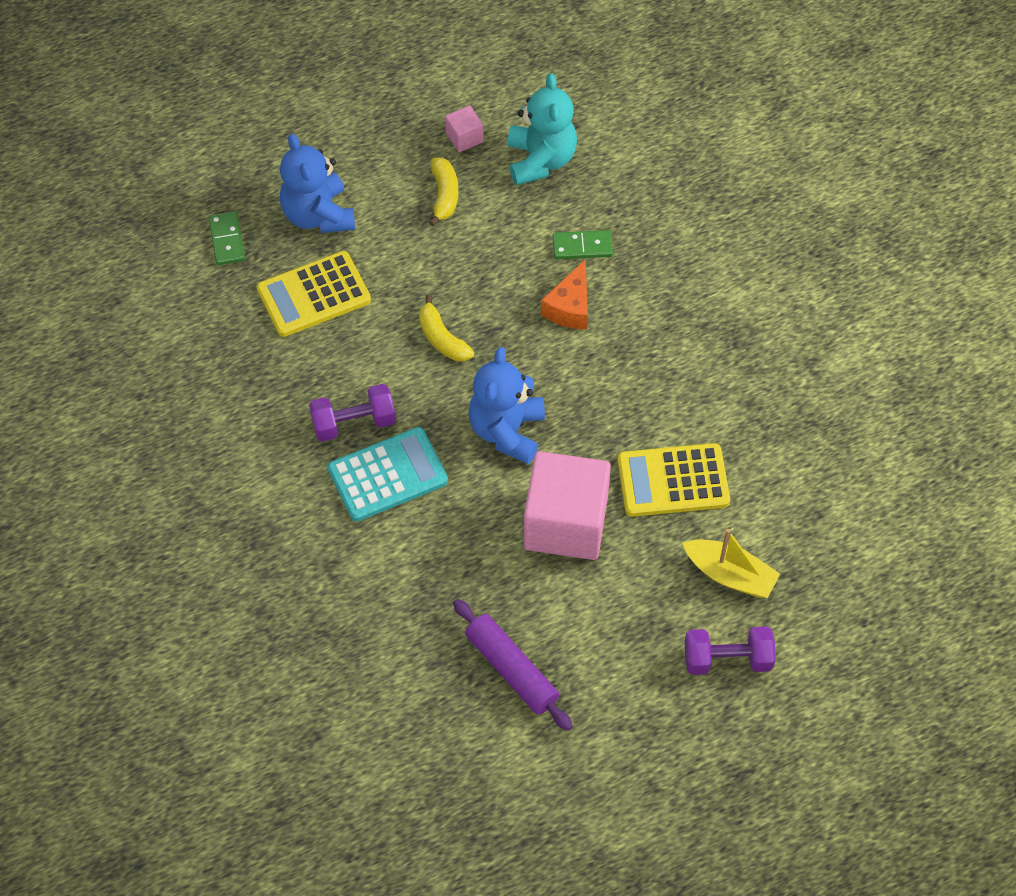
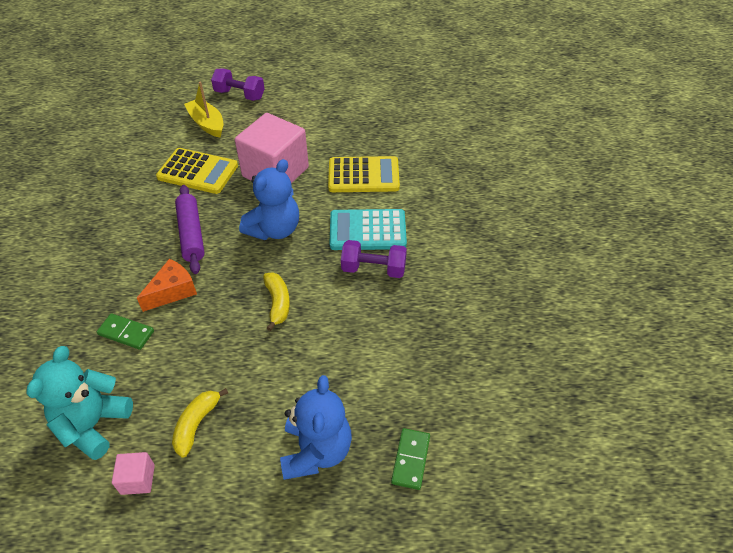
camera: 155 degrees left, 10 degrees down
(313, 295) = (357, 375): yellow calculator -> yellow calculator (363, 175)
(512, 669) = (351, 122): purple rolling pin -> purple rolling pin (191, 234)

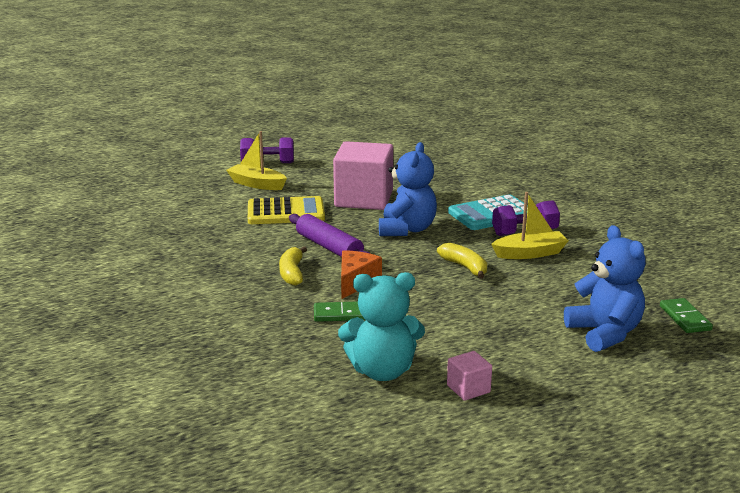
camera: 25 degrees left, 25 degrees down
(93, 424) = (382, 371): turquoise teddy bear -> turquoise teddy bear turned 90 degrees counterclockwise
(197, 424) = (481, 346): yellow banana -> yellow banana (292, 273)
(351, 303) = (530, 253): none -> yellow boat
(363, 175) = (448, 187): yellow calculator -> none

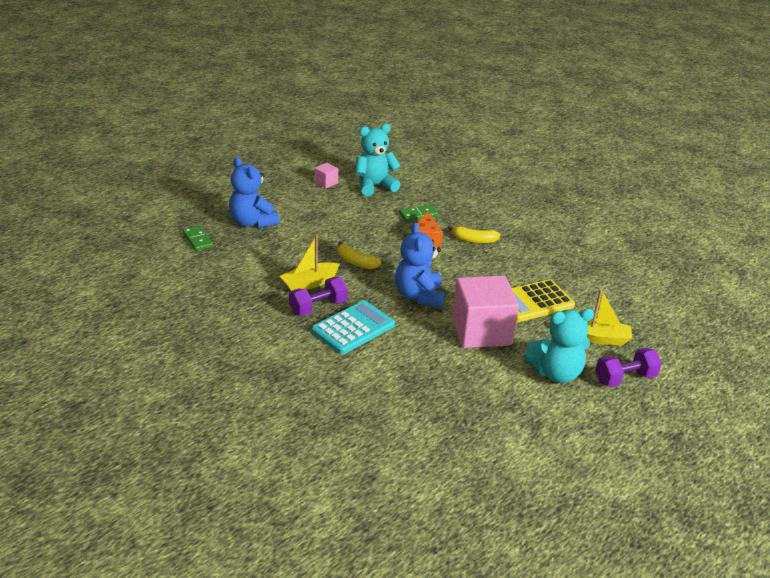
camera: 160 degrees right, 10 degrees up
(292, 273) = (473, 240): yellow banana -> yellow banana turned 120 degrees clockwise
(322, 171) = (555, 373): none -> turquoise teddy bear
(329, 247) = (467, 267): purple rolling pin -> none

